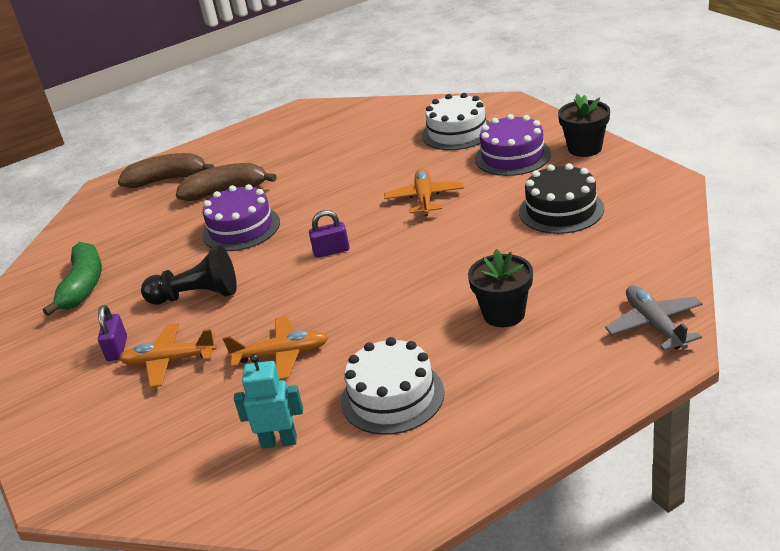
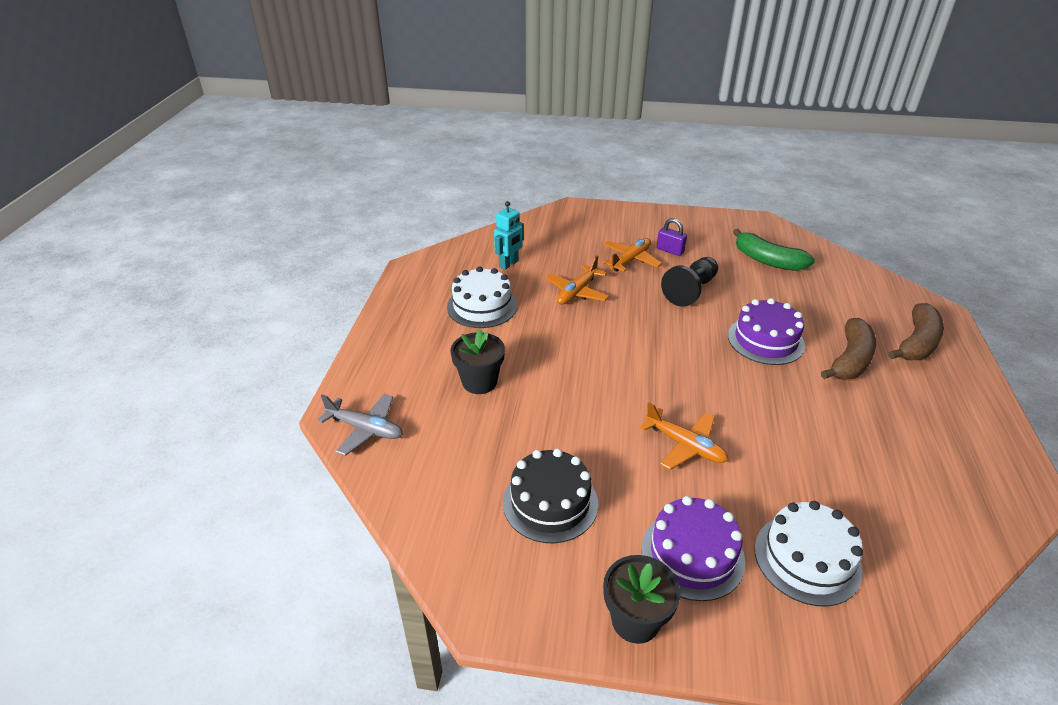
camera: 125 degrees right, 5 degrees up
(331, 251) = (668, 360): purple padlock -> none

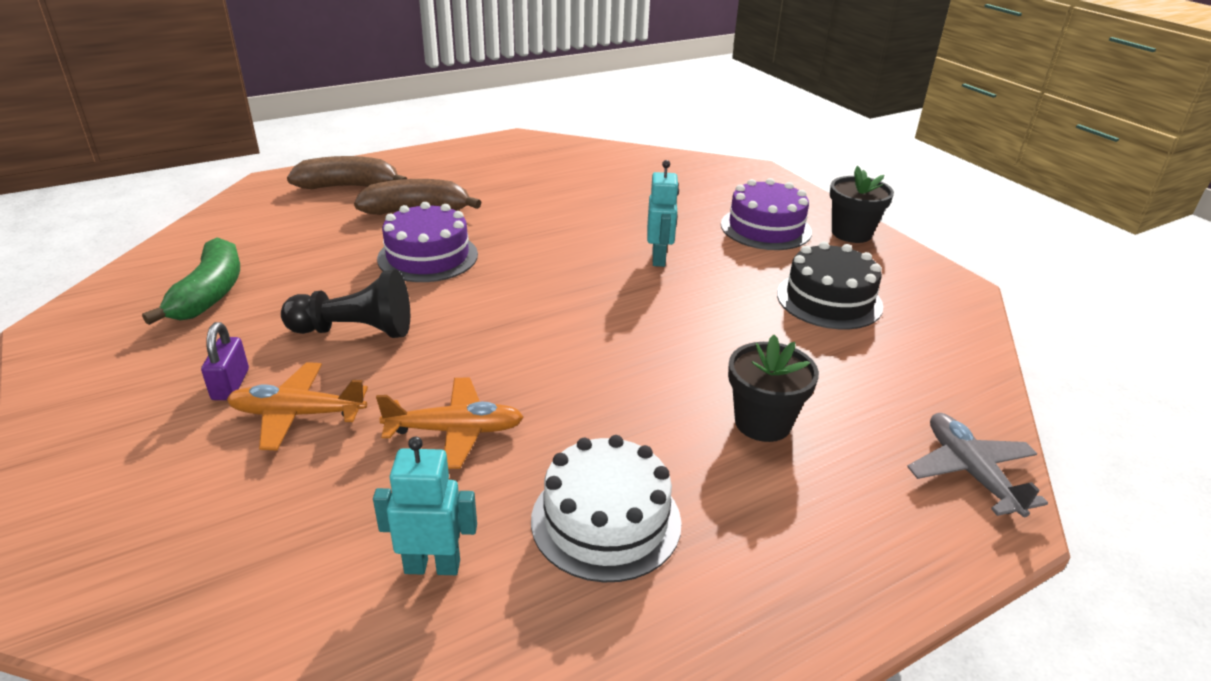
camera: 130 degrees left, 5 degrees down
(685, 445) = (659, 258): orange plane -> turquoise robot
(807, 559) = (699, 192): white cake -> none

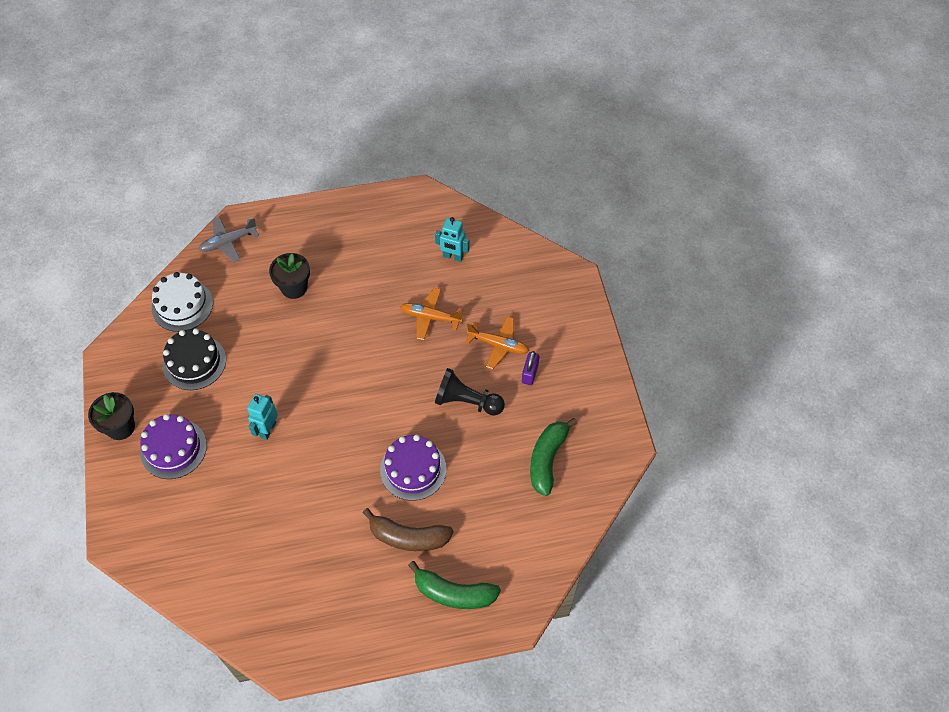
camera: 160 degrees left, 25 degrees up
(349, 186) = (453, 593): brown banana -> green banana
(606, 520) = (384, 258): white cake -> white cake (182, 305)
(970, 472) = (228, 242): grey plane -> grey plane turned 60 degrees clockwise

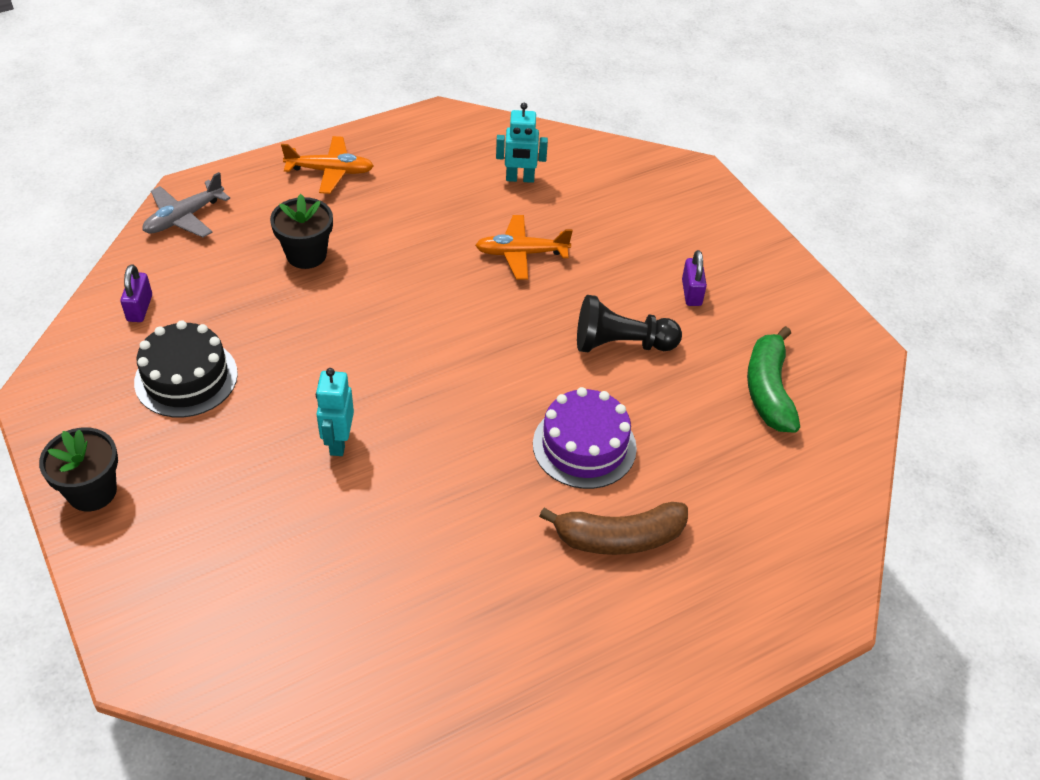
camera: 20 degrees left, 10 degrees down
(173, 448) = (193, 502): purple cake -> none
(182, 305) = (140, 308): white cake -> purple padlock
(453, 593) = (723, 598): green banana -> none
(498, 345) = (632, 268): orange plane -> orange plane (330, 171)

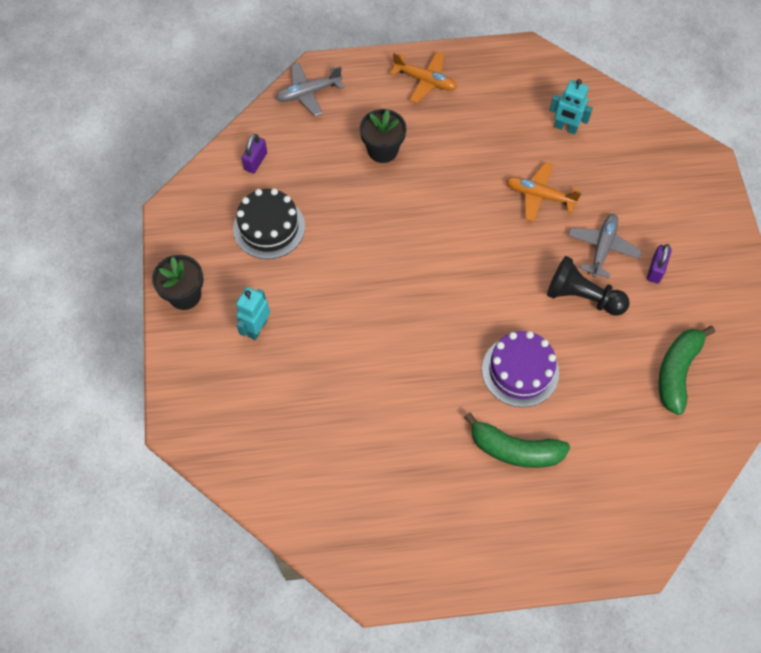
camera: 25 degrees right, 15 degrees up
(338, 442) = (352, 311): turquoise robot -> turquoise robot (257, 328)
(618, 538) = (514, 449): brown banana -> green banana
(620, 287) = (602, 248): none -> grey plane

